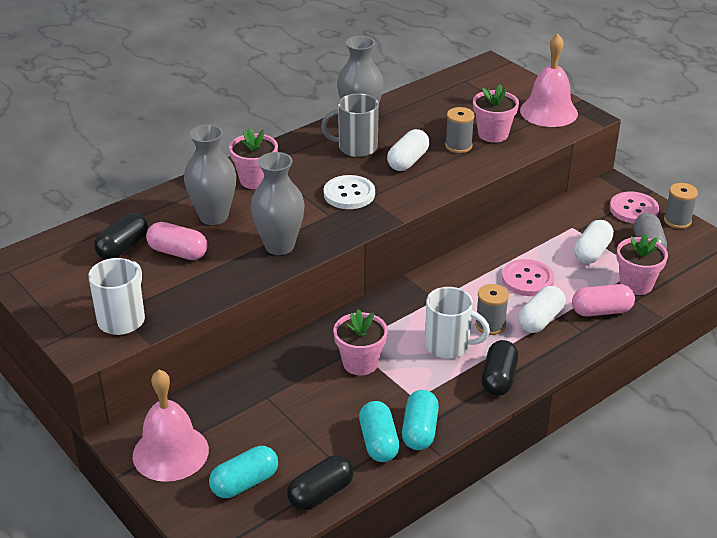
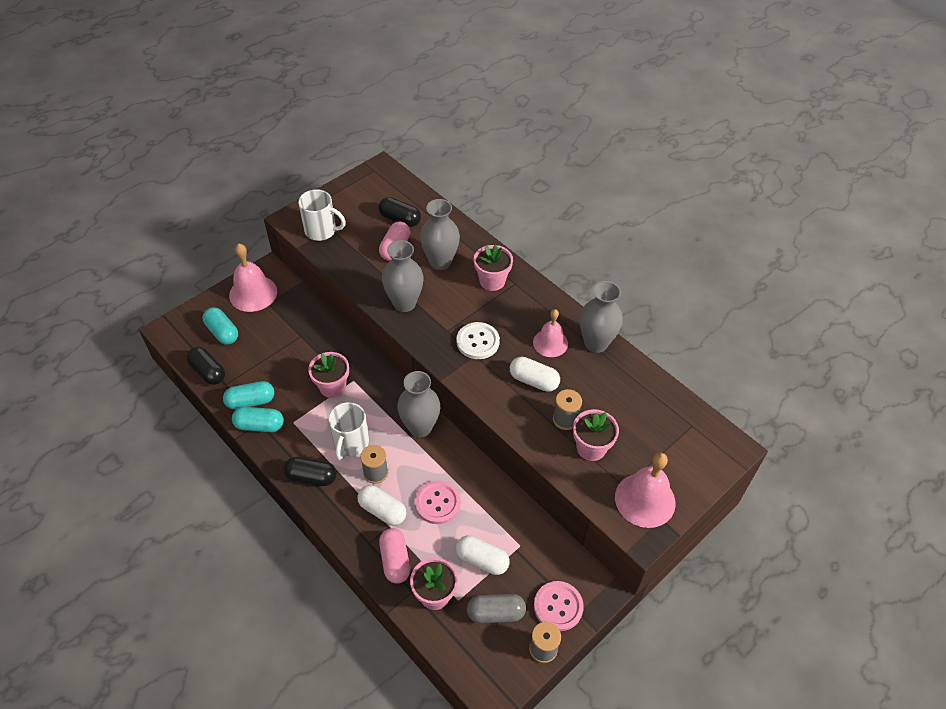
camera: 85 degrees right, 15 degrees up
(356, 147) = (550, 343): grey mug -> pink bell
(426, 290) = (420, 427): none -> grey vase

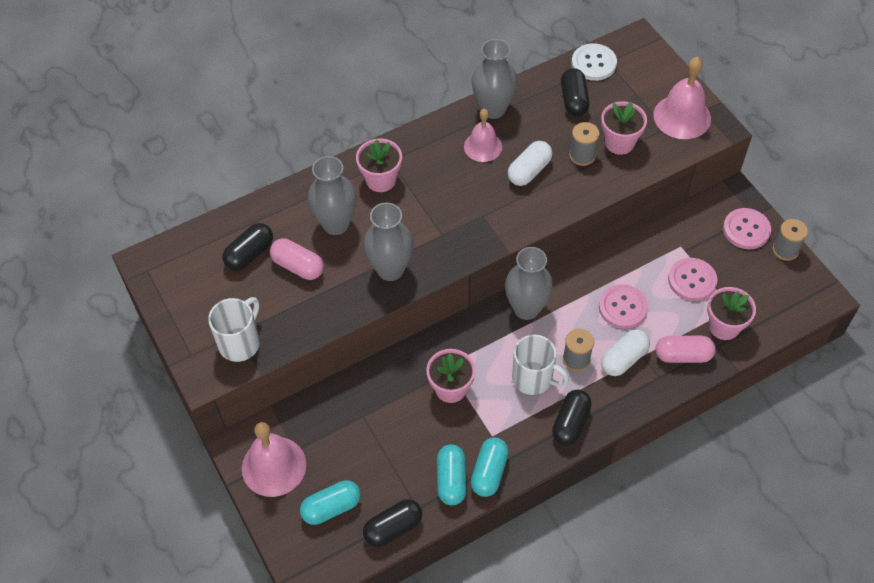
camera: 75 degrees left, 5 degrees up
(477, 342) = (465, 209): white button -> white button (593, 63)
(482, 560) = (692, 280): white capsule -> pink button
(495, 613) = (748, 280): grey capsule -> none
(630, 403) = (574, 100): none -> black capsule

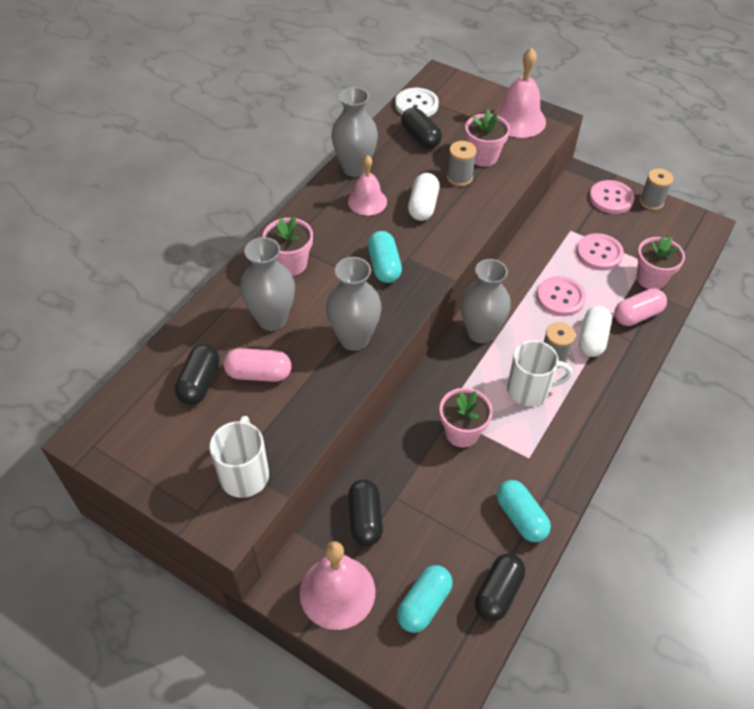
camera: 30 degrees left, 5 degrees down
(489, 472) = (550, 493): turquoise capsule -> turquoise capsule (384, 266)
(570, 423) = (588, 414): black capsule -> black capsule (365, 519)

